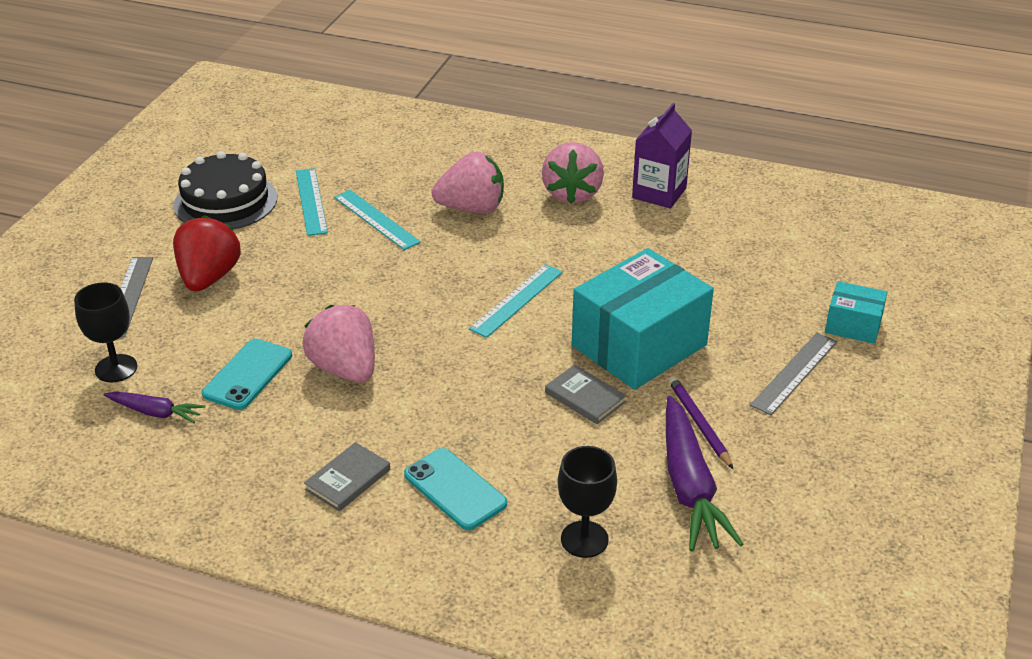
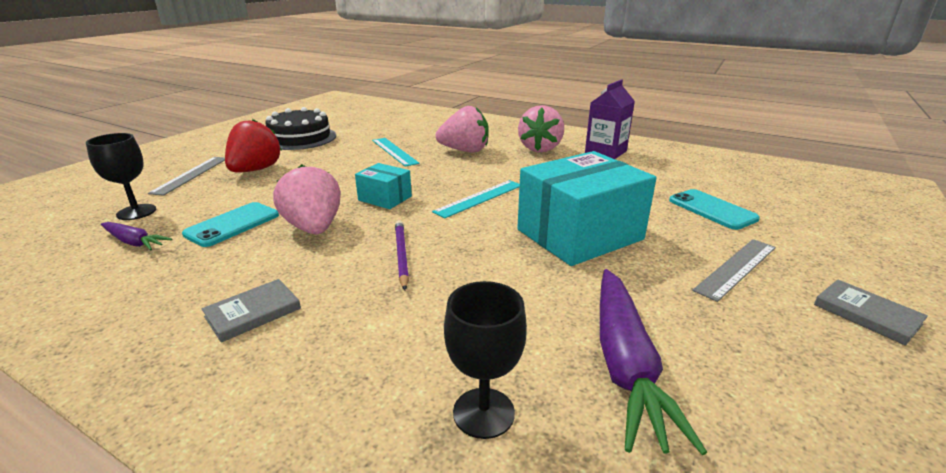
camera: 10 degrees right, 10 degrees down
(311, 201) = (356, 141): turquoise ruler -> none
(455, 489) = (355, 335): turquoise phone -> turquoise phone (712, 210)
(585, 397) = (520, 267): grey book -> grey book (866, 314)
(699, 424) = (637, 301): purple pencil -> purple pencil (401, 255)
(853, 325) = (788, 238): turquoise box -> turquoise box (385, 198)

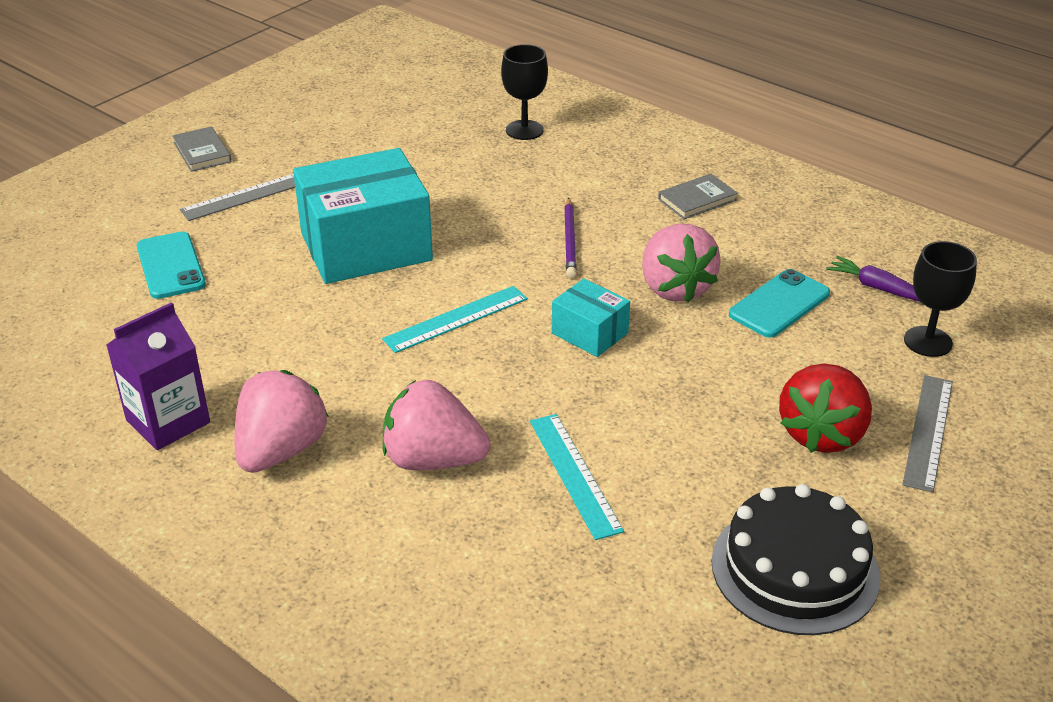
camera: 170 degrees left, 10 degrees up
(625, 363) = (419, 143): purple carrot -> none

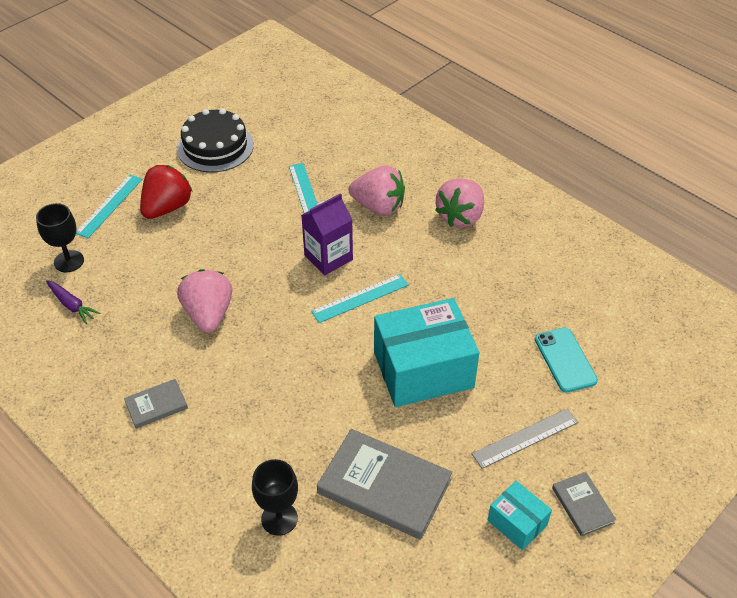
camera: 175 degrees left, 10 degrees up
(168, 421) = (527, 237): purple carton -> purple carton (328, 257)
(416, 154) = (384, 486): none -> grey book
(570, 240) = (269, 365): purple pencil -> none
(589, 333) = (276, 281): turquoise box -> turquoise box (517, 522)
(779, 304) = (145, 296): turquoise phone -> none
(928, 431) = (109, 205): grey ruler -> turquoise ruler

